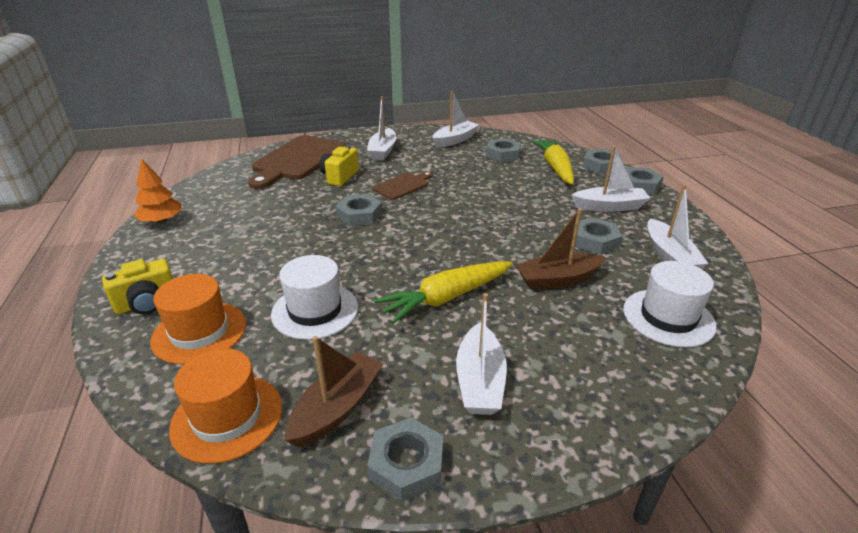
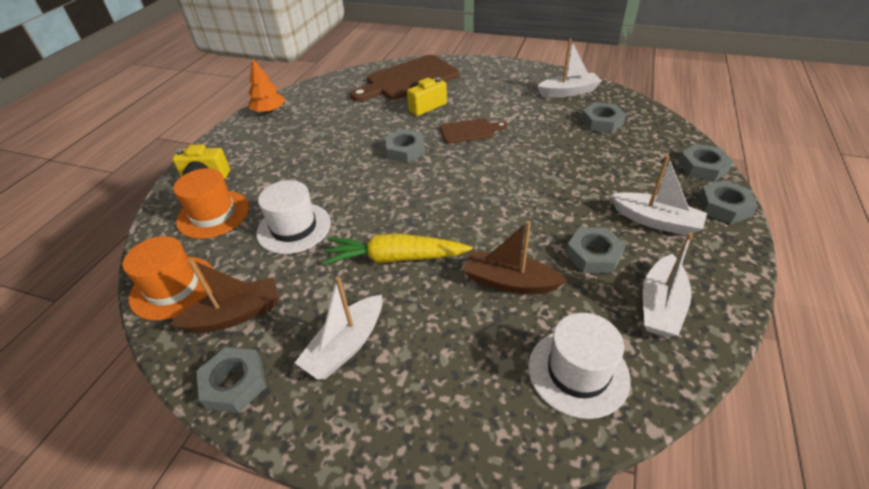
camera: 35 degrees right, 10 degrees up
(383, 151) = (487, 88): white boat -> none
(555, 168) = (643, 154): yellow carrot -> none

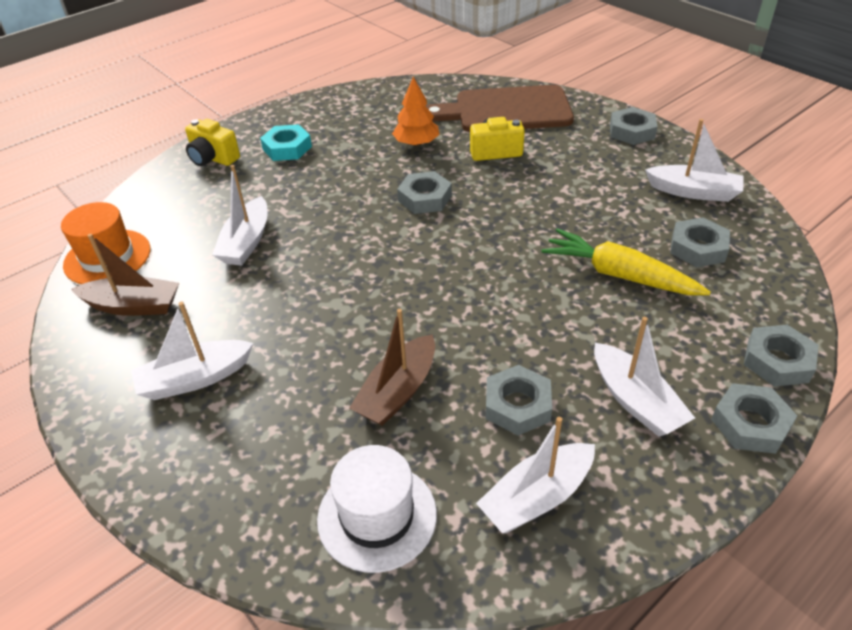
camera: 30 degrees right, 0 degrees up
(213, 214) = (191, 199): orange hat -> none
(234, 383) = (86, 367): grey nut -> grey nut (631, 131)
(265, 151) = (287, 148): none -> turquoise nut
(269, 111) = (327, 103): orange tree -> orange tree (416, 143)
(294, 228) = (246, 242): white hat -> white boat
(395, 258) = (310, 314): yellow carrot -> yellow carrot (619, 275)
(469, 131) = (517, 200): brown cutting board -> none
(510, 282) = (398, 391): brown boat -> brown boat turned 105 degrees counterclockwise

